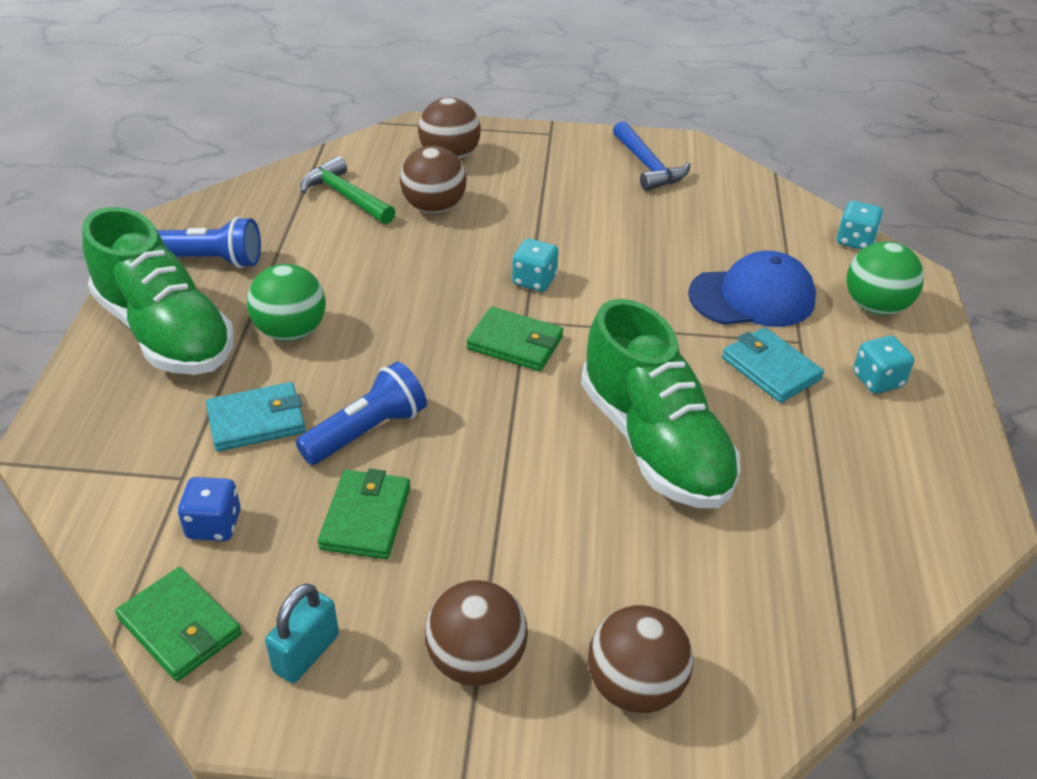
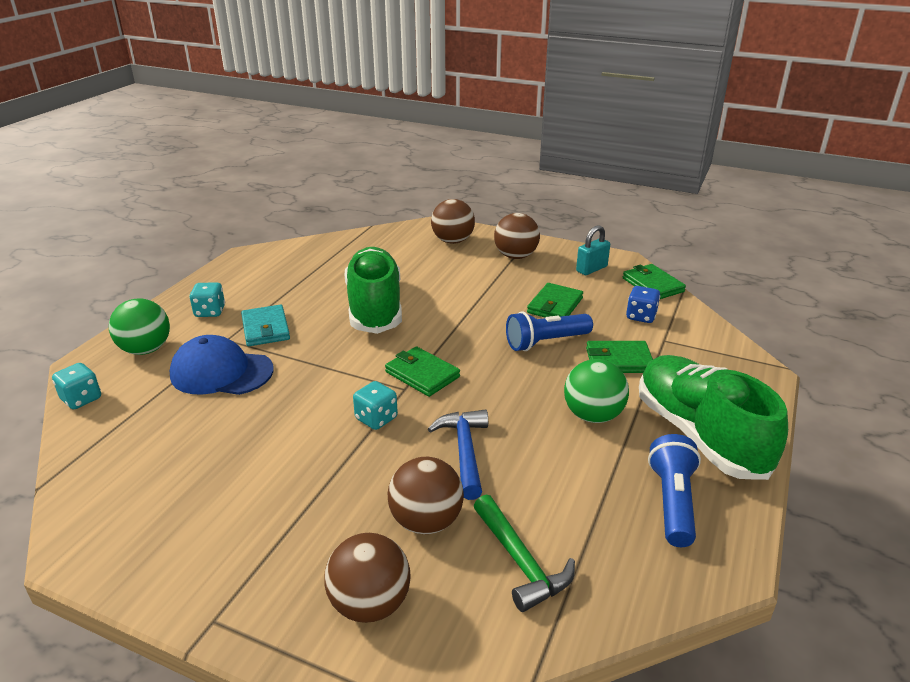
camera: 160 degrees left, 10 degrees down
(210, 260) = (672, 502): blue flashlight -> blue flashlight turned 75 degrees clockwise
(256, 421) = (618, 360): turquoise wallet -> green wallet
(648, 166) = (154, 528): blue hammer -> blue hammer (464, 451)

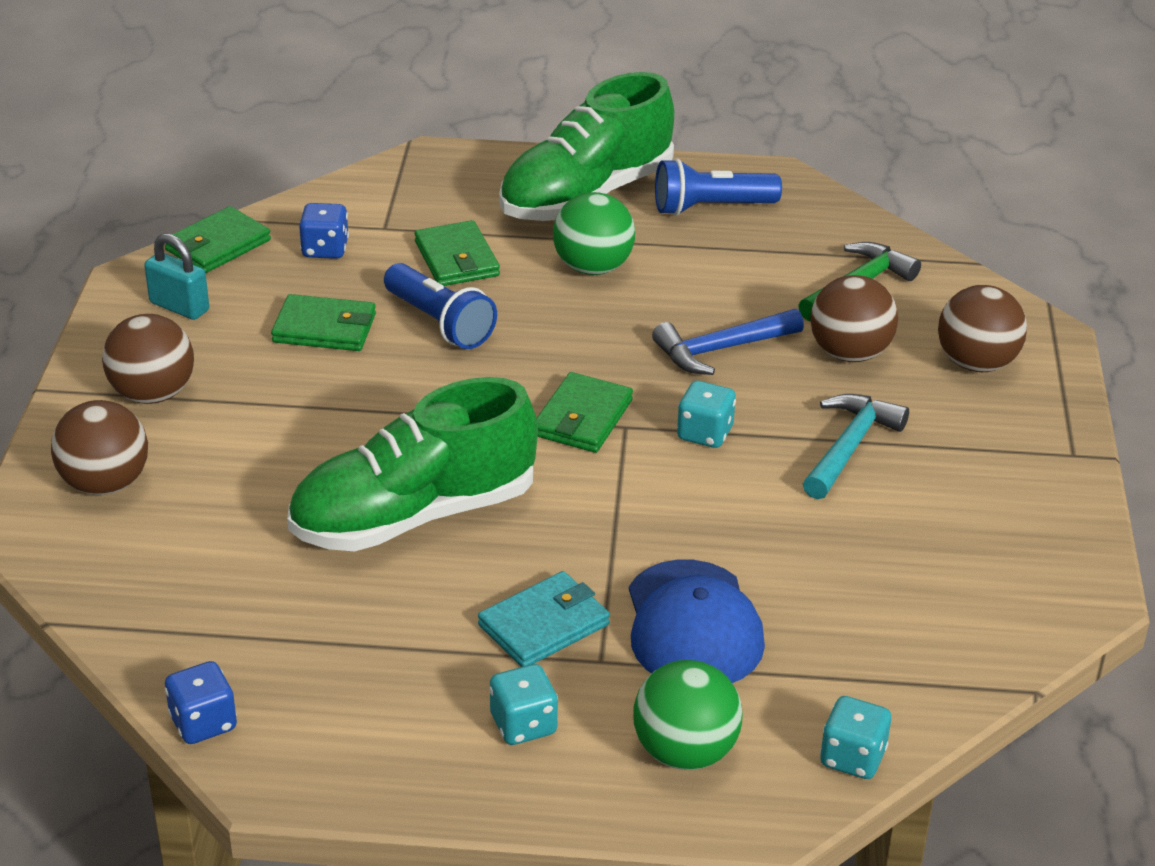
camera: 110 degrees left, 5 degrees up
(287, 247) = (203, 723): none -> blue dice
(318, 482) = (849, 446): none -> turquoise hammer

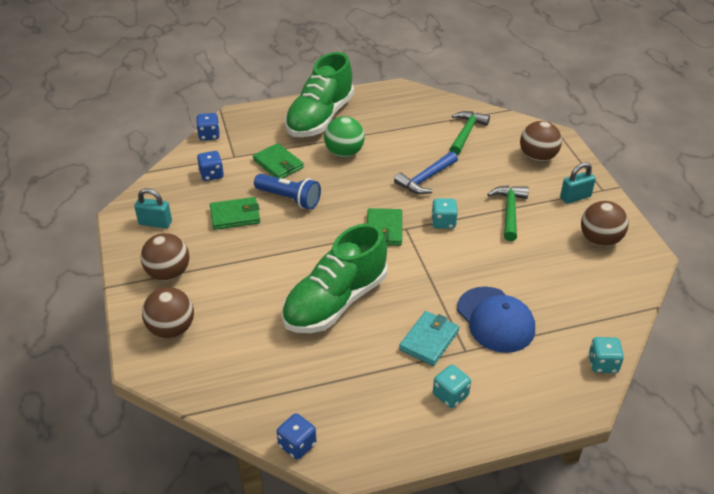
camera: 20 degrees left, 5 degrees up
(217, 245) = (156, 185): green wallet -> none
(361, 181) = (209, 135): none -> blue dice
(685, 752) = (530, 385): green ball -> none
(711, 208) = (380, 111): blue flashlight -> none
(849, 353) = (482, 166): brown ball -> brown ball (600, 240)
(849, 446) = (509, 211): turquoise hammer -> green hammer
(1004, 454) = (575, 197): none -> turquoise padlock

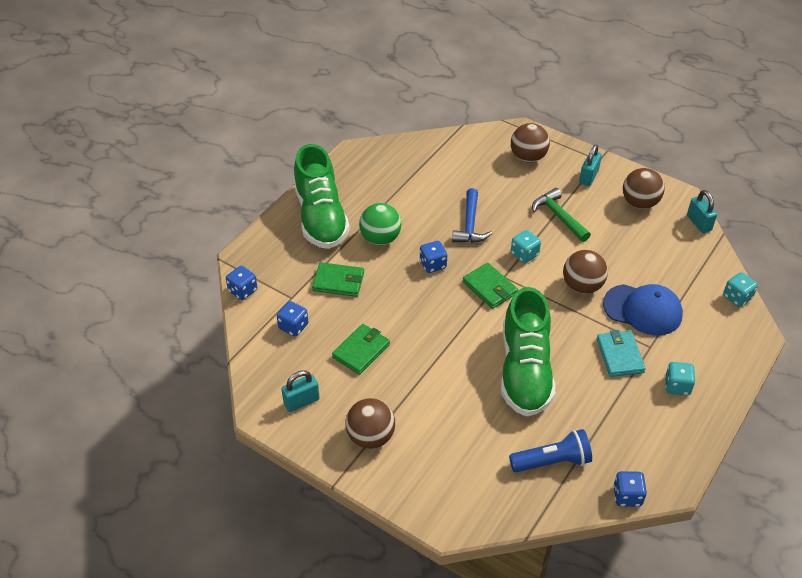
camera: 40 degrees left, 5 degrees up
(171, 329) = (433, 479): brown ball -> brown ball (582, 286)
(289, 199) = (386, 307): blue flashlight -> blue flashlight (552, 461)
(360, 190) = (433, 264): none -> blue dice
(466, 133) = (453, 165): green hammer -> none
(640, 285) = (699, 223): none -> turquoise padlock

